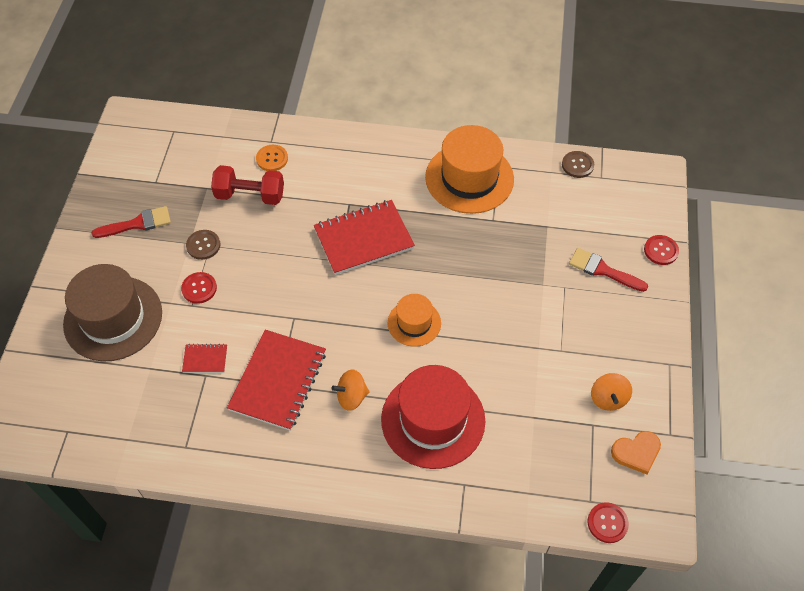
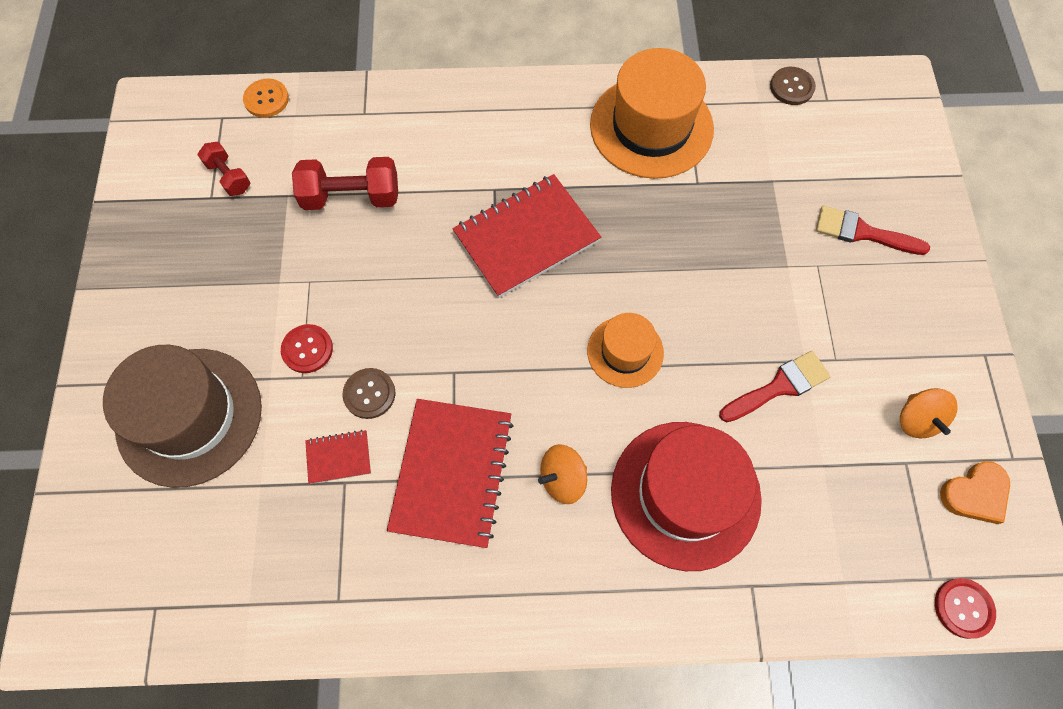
camera: 10 degrees left, 10 degrees up
(137, 223) = (197, 264): red brush -> red brush (779, 386)
(170, 170) = (229, 177): none -> red dumbbell
(203, 245) = (300, 282): brown button -> brown button (369, 394)
(272, 159) = (371, 138): orange button -> orange button (266, 99)
(661, 250) = (932, 192): red button -> none

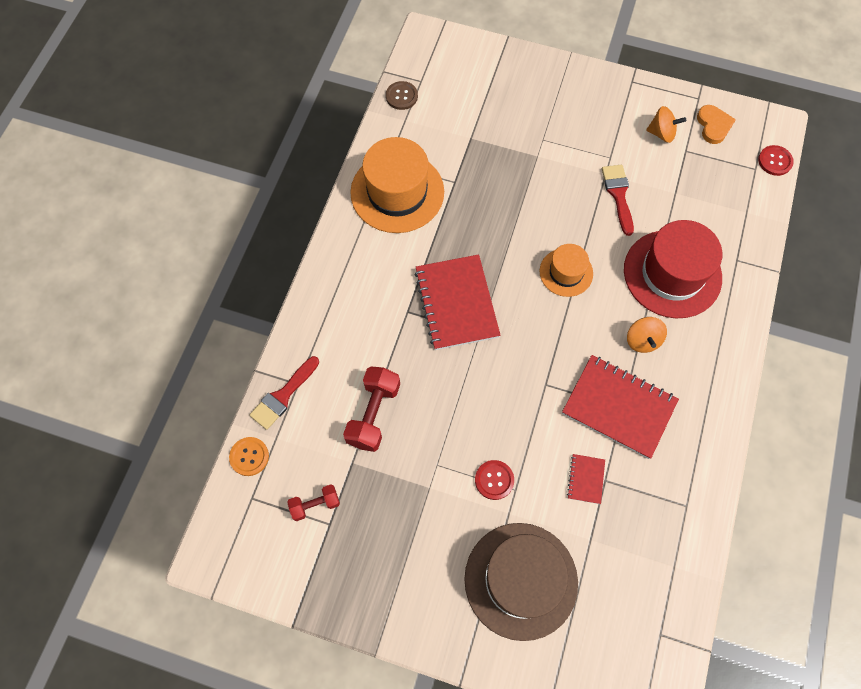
camera: 70 degrees left, 0 degrees up
(369, 394) = (544, 445): brown button -> none
(862, 232) = (529, 105): red brush -> red brush (283, 396)

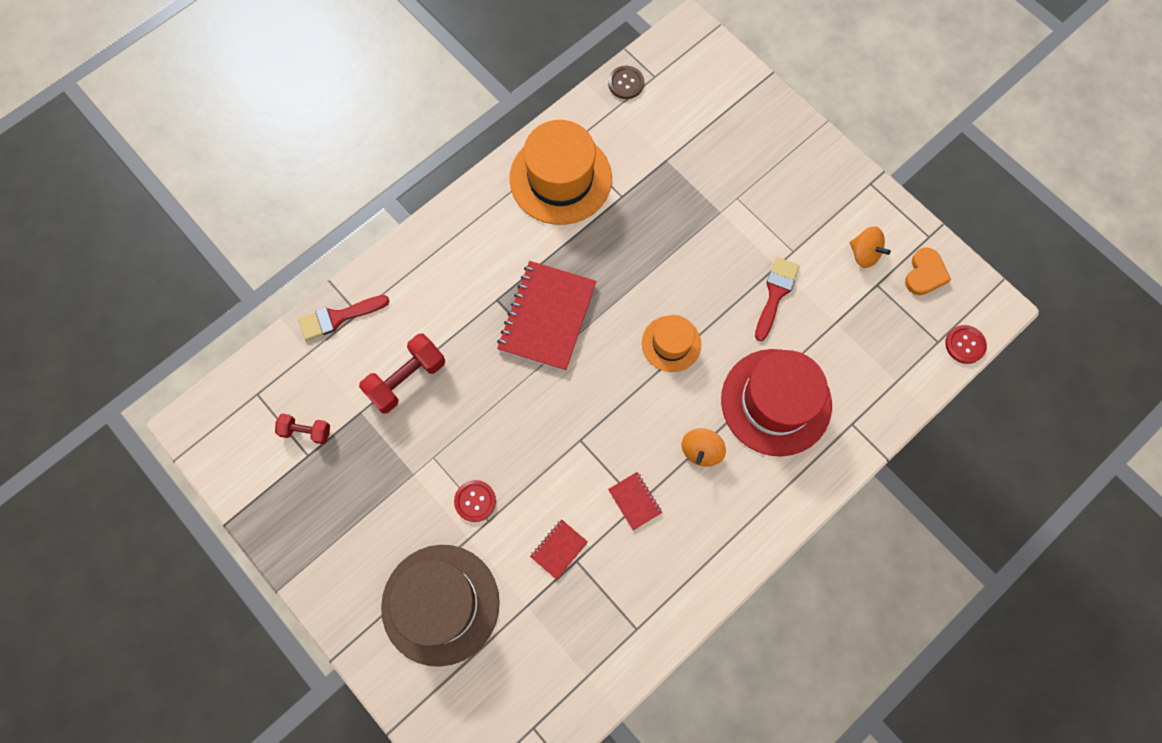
camera: 30 degrees right, 5 degrees up
(249, 456) = (277, 356): orange button -> none
(618, 407) = (634, 501): red notebook -> red notebook, size x0.46

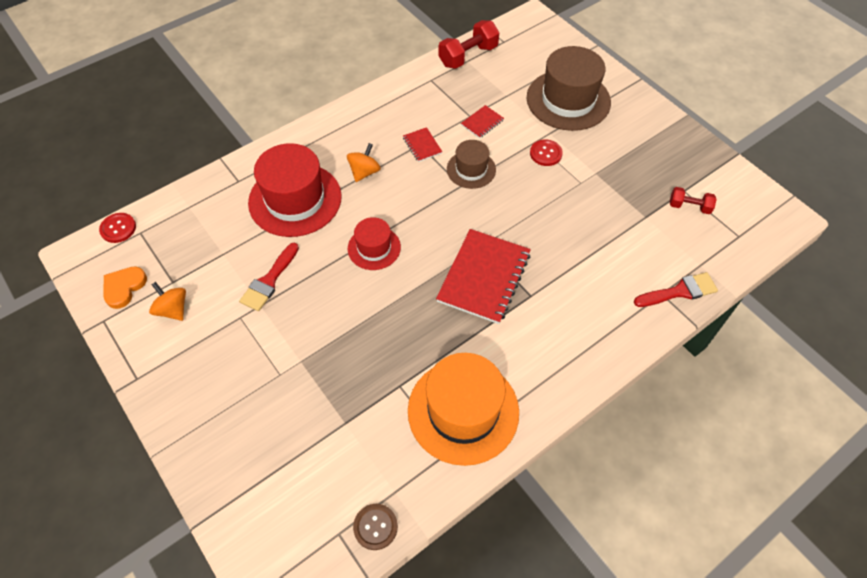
camera: 175 degrees left, 15 degrees down
(406, 379) = (609, 238): red dumbbell -> red dumbbell (468, 56)
(569, 466) = (471, 169): none -> brown hat
(671, 343) = (374, 248): orange hat -> red hat

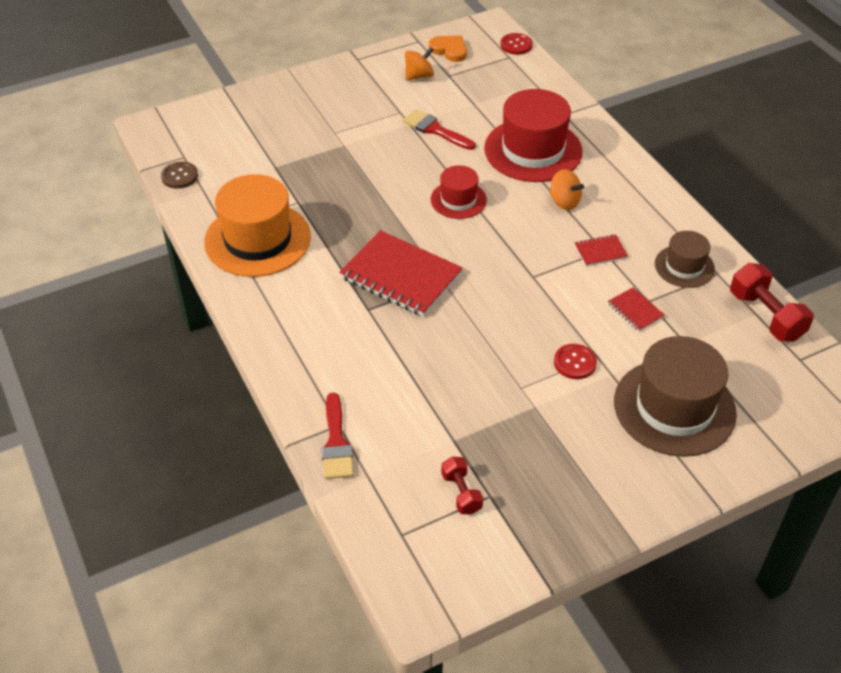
camera: 100 degrees right, 10 degrees down
(471, 169) = (557, 288): brown hat -> brown hat (684, 266)
(689, 206) = (461, 493): red dumbbell -> red dumbbell turned 45 degrees counterclockwise

